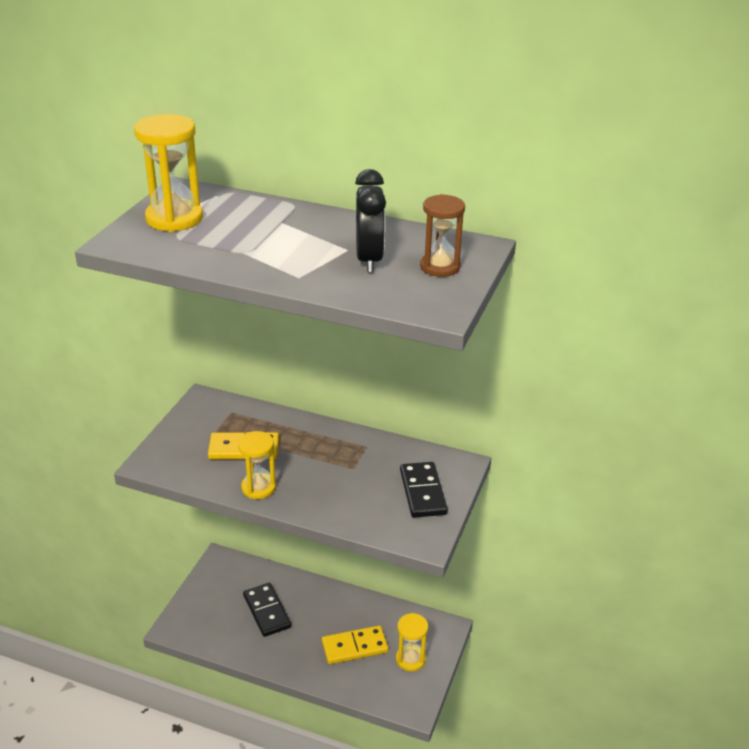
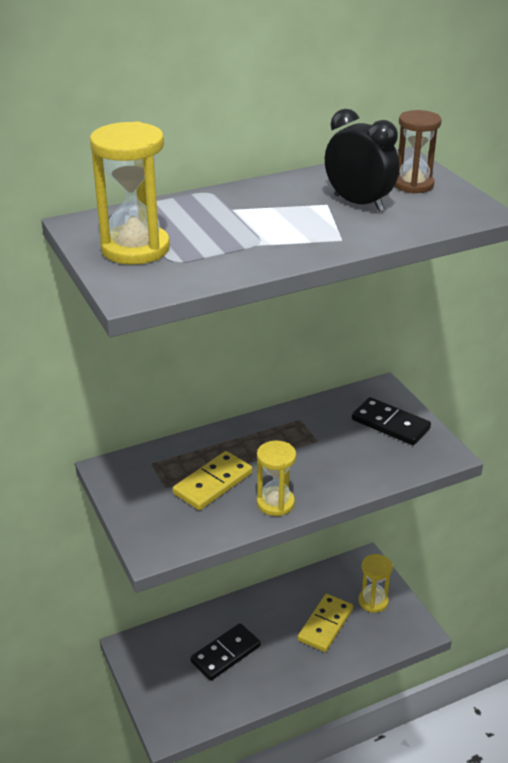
camera: 45 degrees left, 0 degrees up
(267, 611) = (225, 654): black domino -> black domino turned 60 degrees counterclockwise

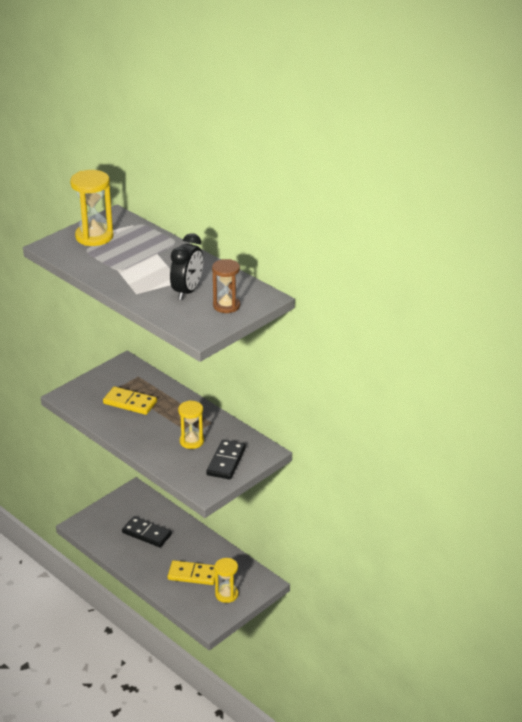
camera: 70 degrees right, 0 degrees up
(275, 503) = (122, 430): yellow hourglass -> yellow hourglass (191, 441)

